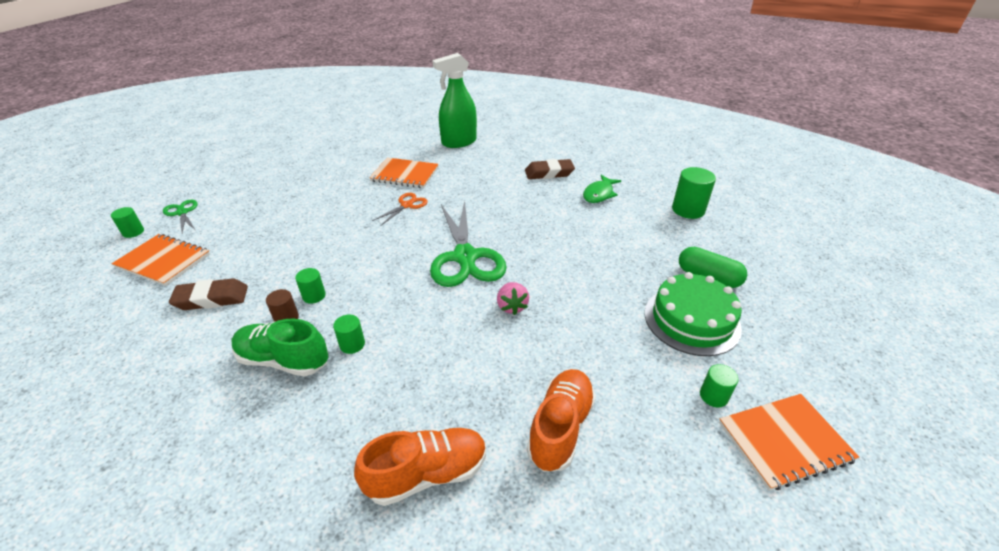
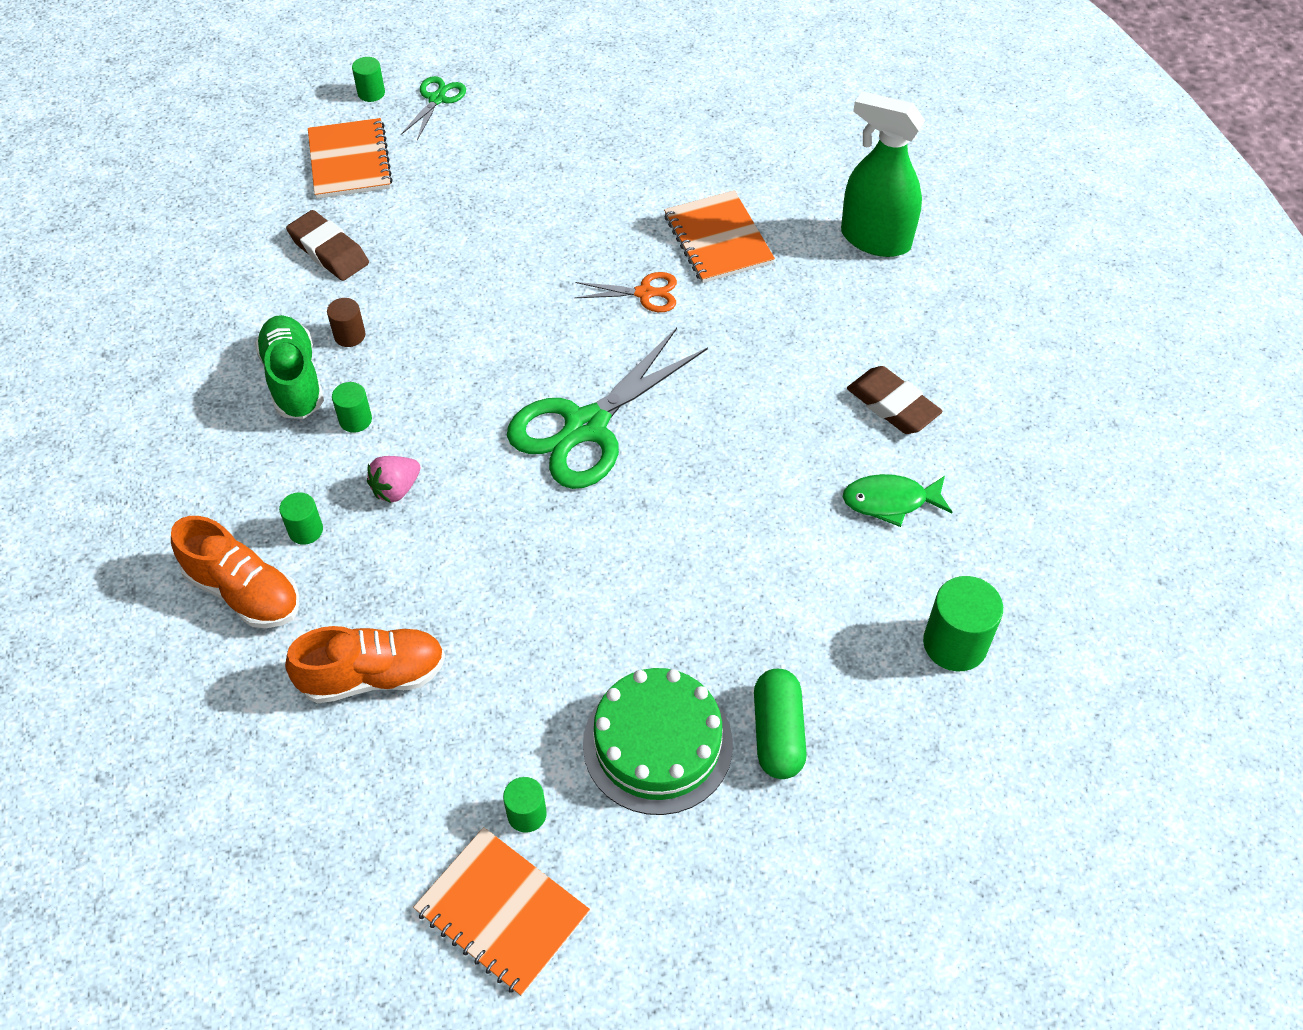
camera: 55 degrees right, 15 degrees up
(314, 296) = (399, 332): green cylinder -> green cylinder (305, 530)
(512, 306) = (529, 531): pink strawberry -> pink strawberry (396, 489)

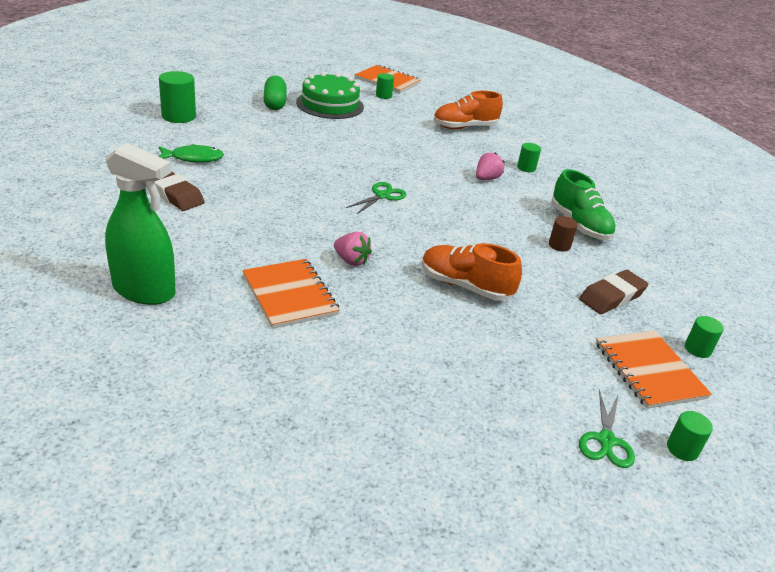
camera: 170 degrees right, 20 degrees down
(244, 591) = (542, 152): orange shoe -> orange shoe (465, 286)
(329, 251) = (612, 297): brown eraser -> brown eraser turned 75 degrees counterclockwise
(355, 420) = (527, 206): green cylinder -> green cylinder (697, 349)
(586, 427) = (382, 195): green scissors -> green scissors, size x0.48
(645, 293) = (351, 261): orange scissors -> pink strawberry

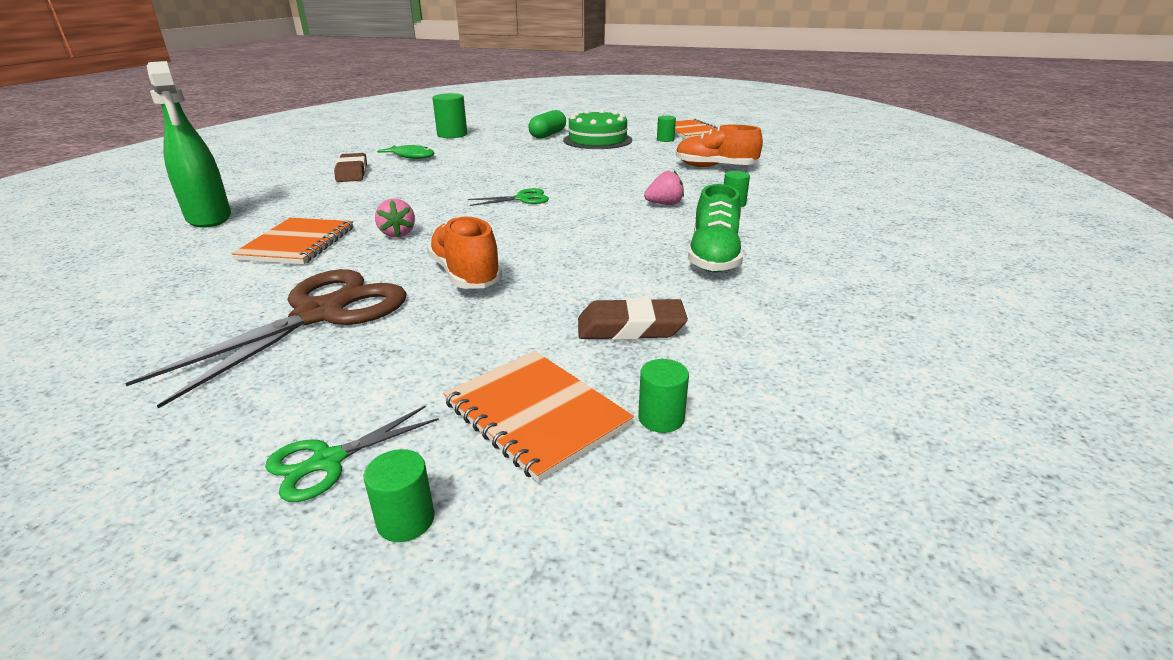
camera: 40 degrees right, 5 degrees down
(431, 353) = (320, 314): none -> brown scissors
(559, 245) = (650, 268): brown cylinder -> none
(649, 371) = (536, 414): orange notebook -> orange notebook turned 60 degrees counterclockwise

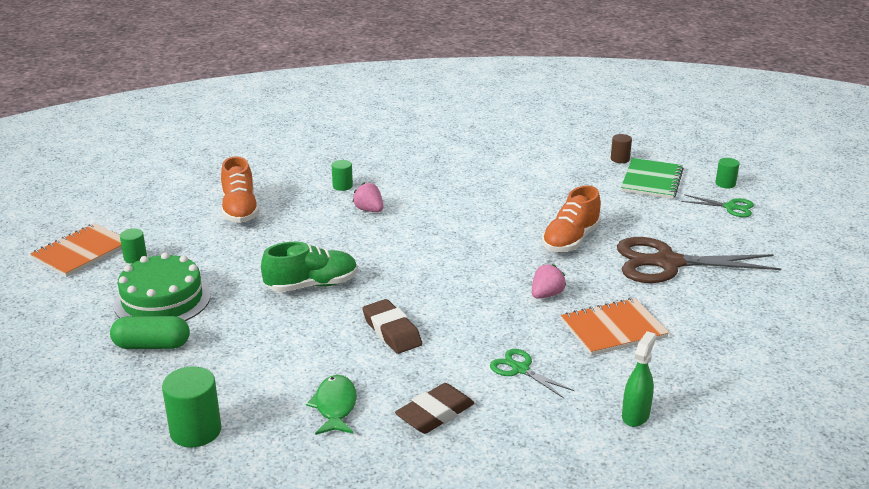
camera: 120 degrees left, 0 degrees up
(209, 218) = (635, 415): green spray bottle -> green spray bottle, size x0.57
(522, 199) = (415, 272): green scissors -> green scissors (520, 369)
(536, 414) = (652, 180): orange notebook -> green notebook
(630, 328) = (565, 179): brown eraser -> brown eraser (392, 331)
(661, 418) = (620, 159): green cylinder -> brown cylinder
(713, 258) = (455, 175): green shoe -> green shoe (312, 285)

